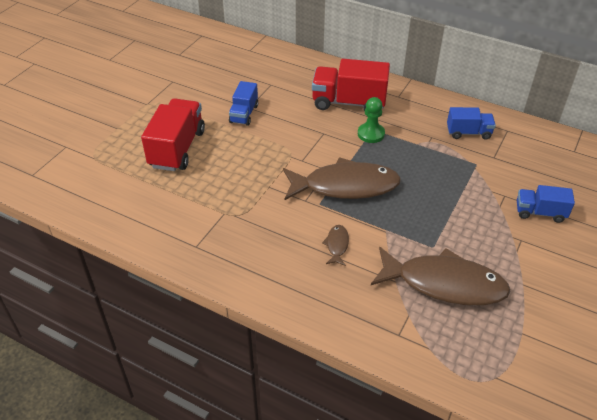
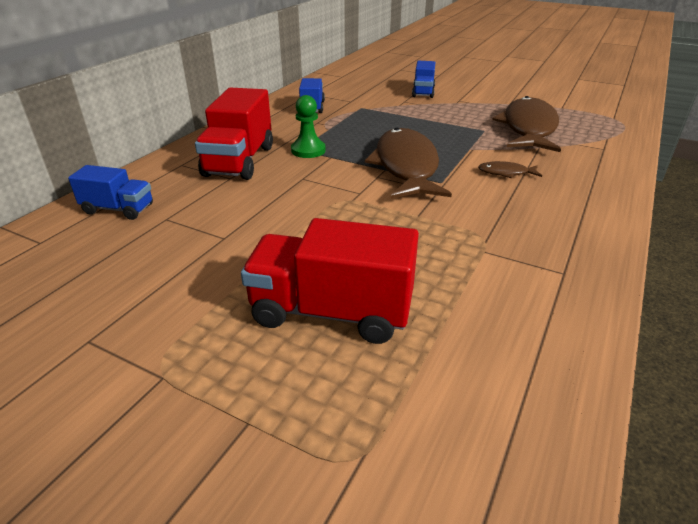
camera: 90 degrees left, 10 degrees down
(244, 114) = (241, 241): blue truck -> blue truck (118, 209)

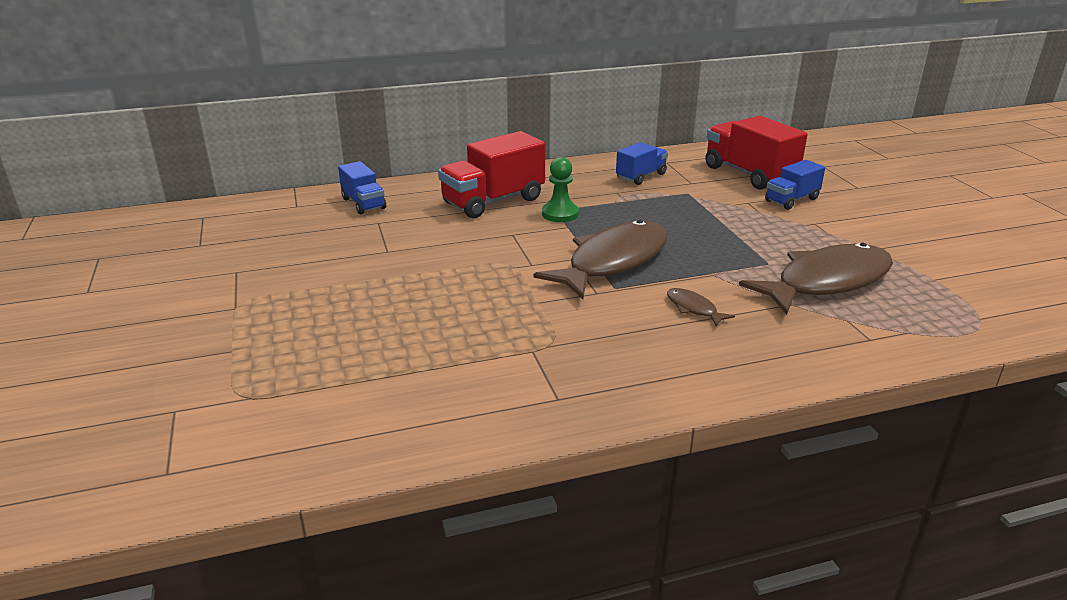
camera: 45 degrees right, 5 degrees down
(331, 312) = (362, 327): red truck -> red truck (749, 174)

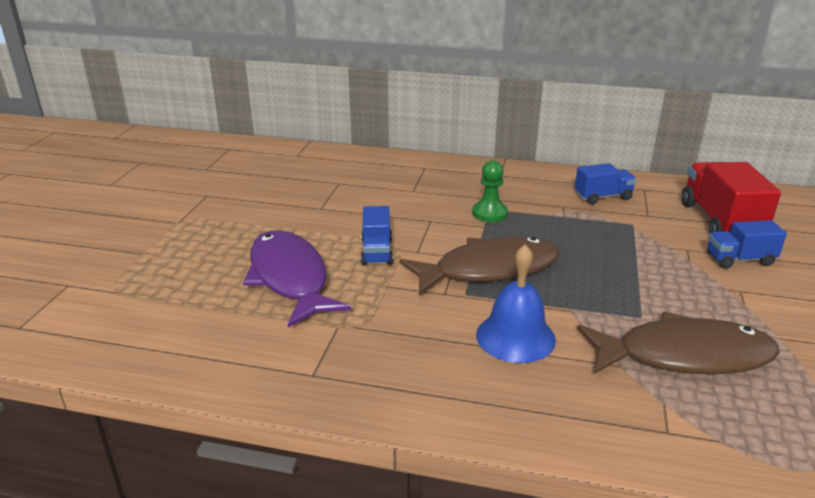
camera: 30 degrees right, 0 degrees up
(363, 203) = (344, 165): blue truck -> blue truck (377, 252)
(434, 324) = (290, 278): none -> purple fish
(493, 201) = (445, 188): red truck -> none
(693, 308) = (515, 337): brown fish -> blue bell

